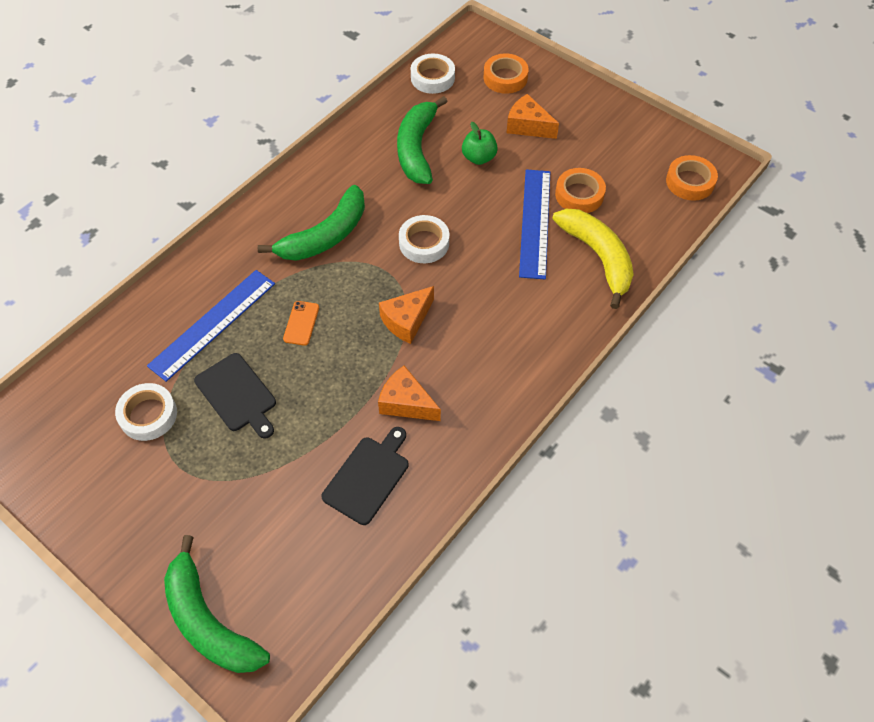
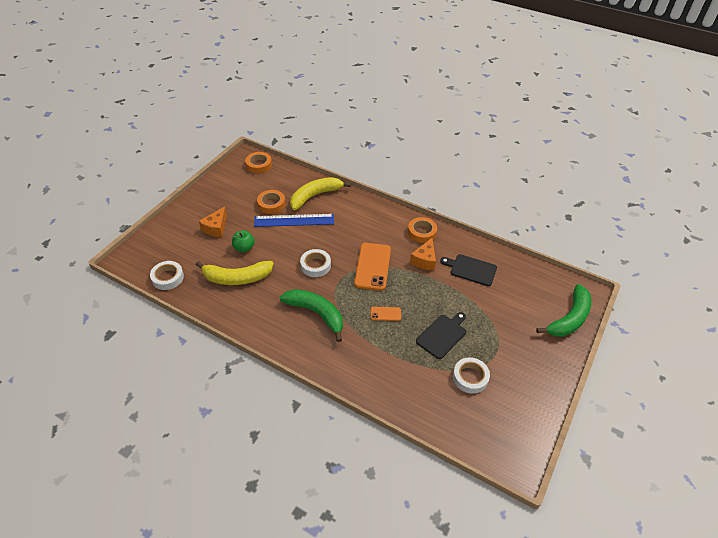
camera: 100 degrees left, 10 degrees down
(213, 324) = (397, 359): blue ruler -> none
(406, 320) = (372, 266): orange cheese -> orange phone
(417, 148) = (236, 278): green banana -> yellow banana
(505, 78) = (170, 241): orange tape -> orange tape (422, 232)

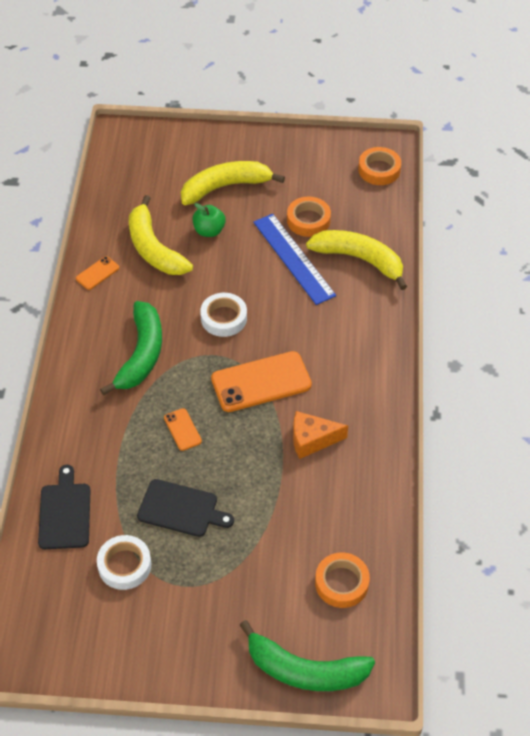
camera: 65 degrees right, 5 degrees up
(168, 278) = (116, 185): white tape -> none
(216, 228) = (225, 187): orange cheese -> yellow banana
(234, 313) = (97, 273): none -> orange phone
(422, 232) = (369, 416): orange tape -> orange tape (341, 583)
(471, 269) = (330, 506): black cutting board -> black cutting board (65, 513)

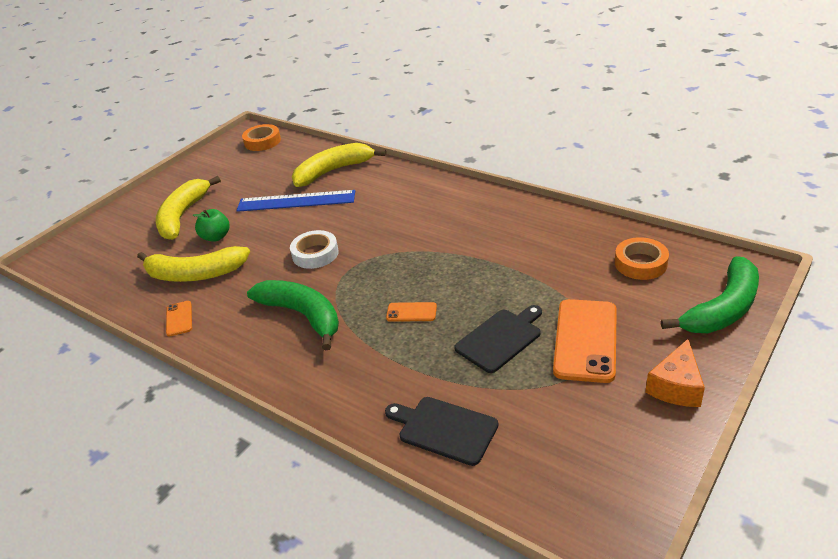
camera: 55 degrees left, 15 degrees down
(124, 565) = (541, 399): white tape -> none
(261, 382) = (402, 251): orange phone -> orange phone (585, 340)
(308, 220) = (268, 184): orange tape -> none
(312, 440) = (484, 240): orange cheese -> orange cheese (676, 386)

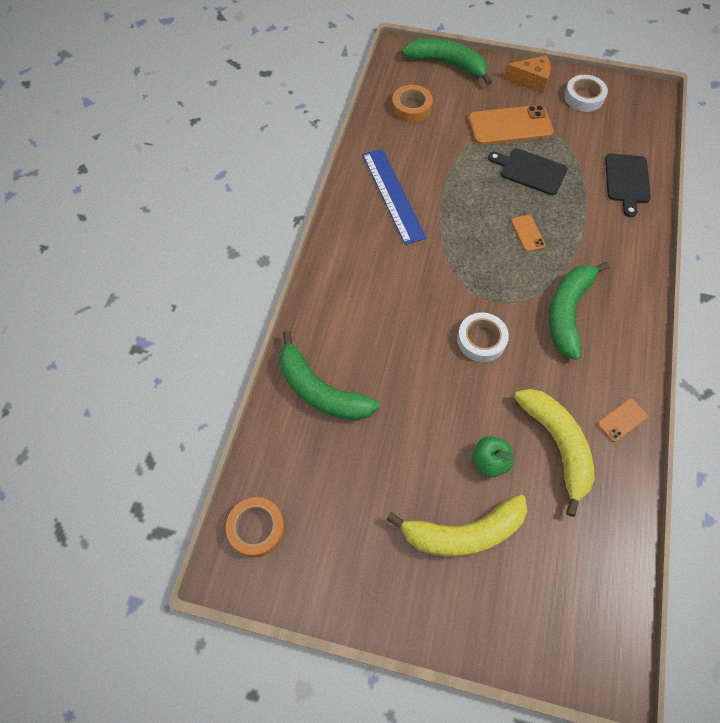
camera: 115 degrees left, 25 degrees up
(296, 201) = (394, 404): blue ruler -> blue ruler (392, 195)
(333, 171) = (320, 390): yellow banana -> green banana
(627, 438) = (584, 97): none -> white tape

